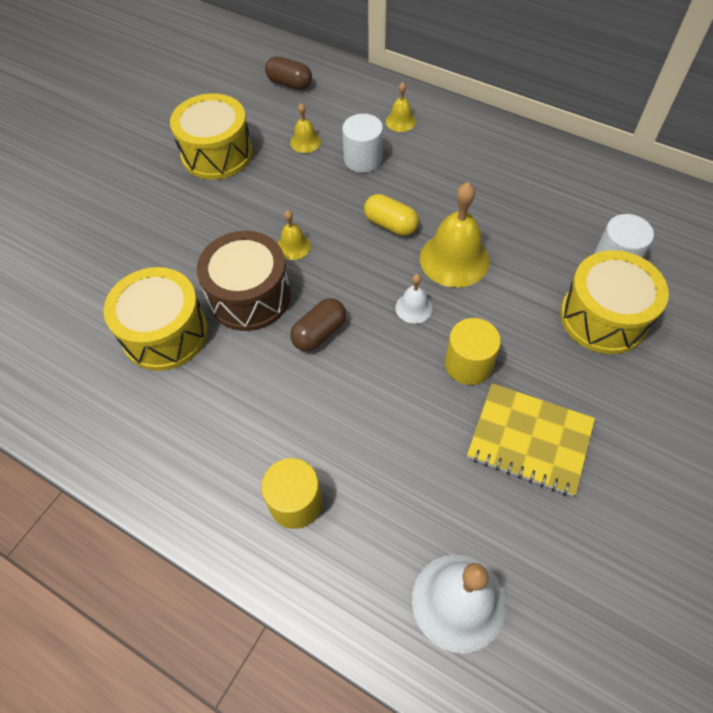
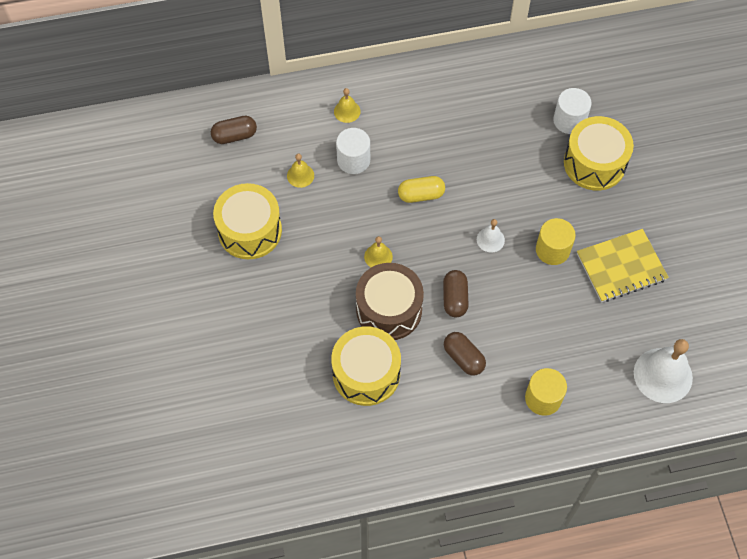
camera: 45 degrees left, 5 degrees up
(264, 393) = (463, 358): none -> brown capsule
(454, 259) = (481, 189): yellow bell -> none

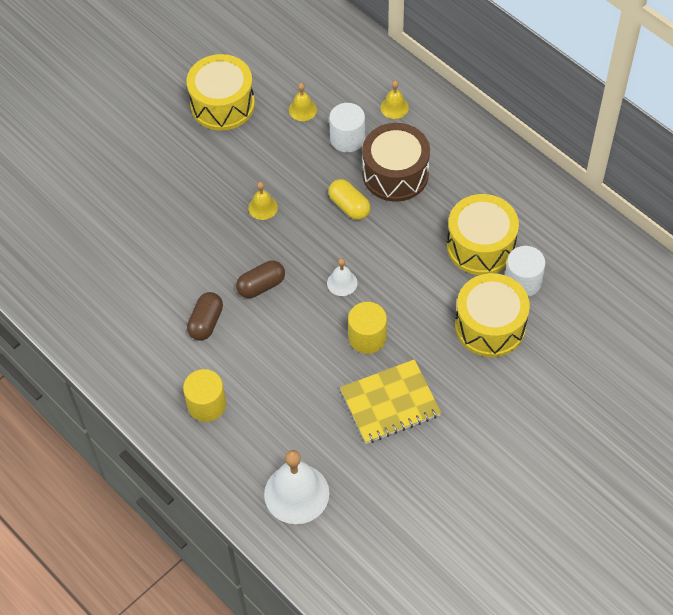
camera: 60 degrees right, 5 degrees down
(234, 136) = (307, 44): brown capsule -> none
(366, 373) = (143, 258): yellow drum -> yellow drum (480, 246)
(389, 310) = (215, 242): brown drum -> brown drum (395, 174)
(621, 267) = (390, 403): yellow notebook -> yellow notebook turned 60 degrees counterclockwise

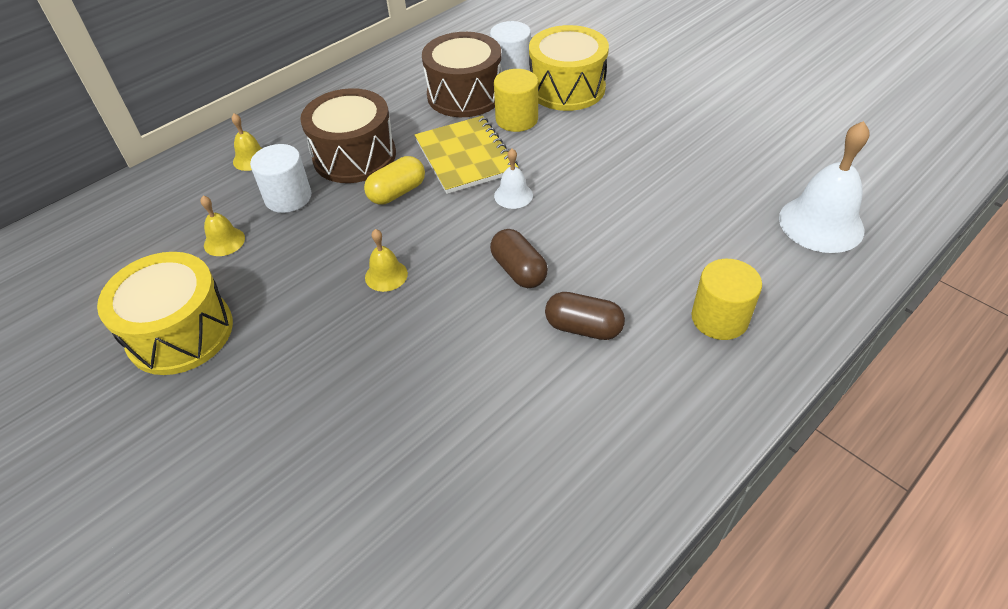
camera: 90 degrees left, 10 degrees down
(367, 337) = (591, 172): yellow cylinder -> yellow cylinder (516, 119)
(390, 403) = (676, 153): yellow notebook -> yellow notebook (465, 156)
(480, 246) = (465, 94): yellow drum -> brown drum

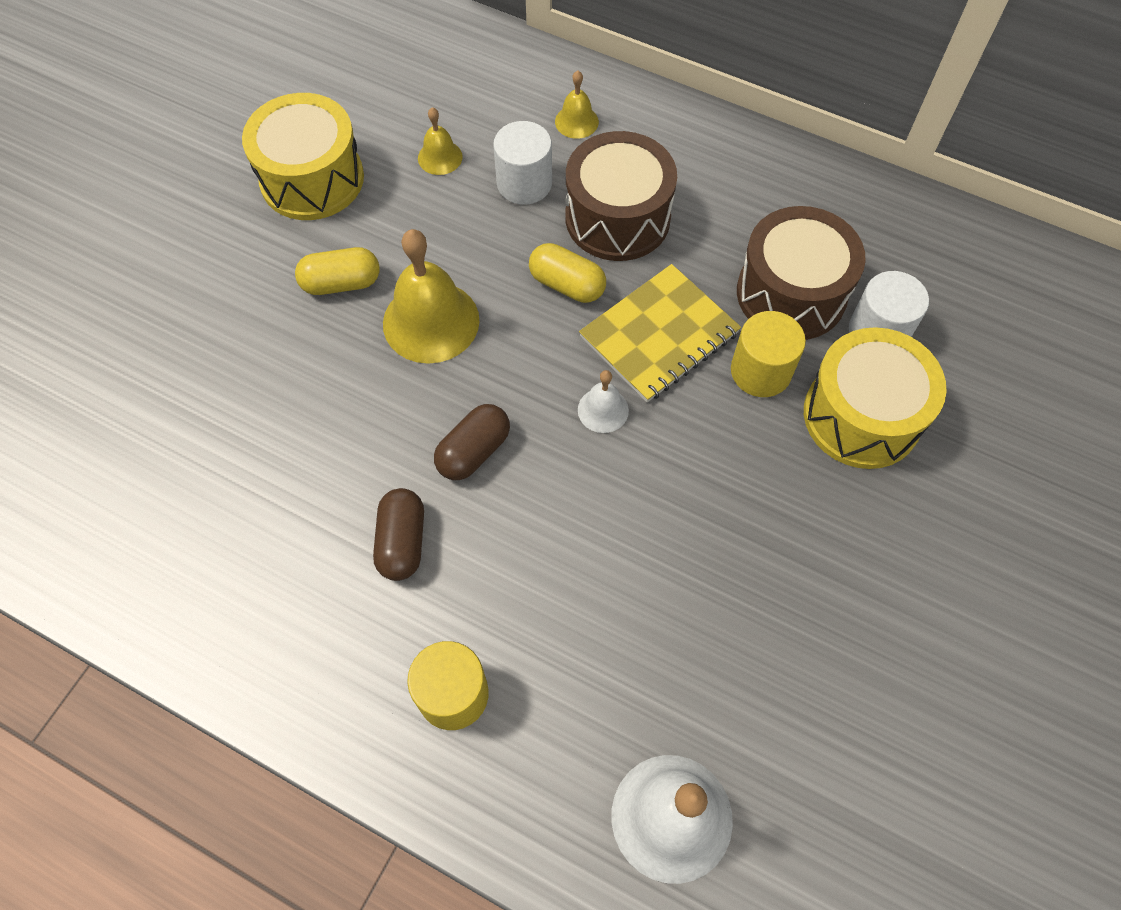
camera: 70 degrees right, 15 degrees up
(311, 328) = (341, 283): none -> yellow capsule
(386, 275) = (431, 321): yellow bell -> yellow bell, size x1.97

